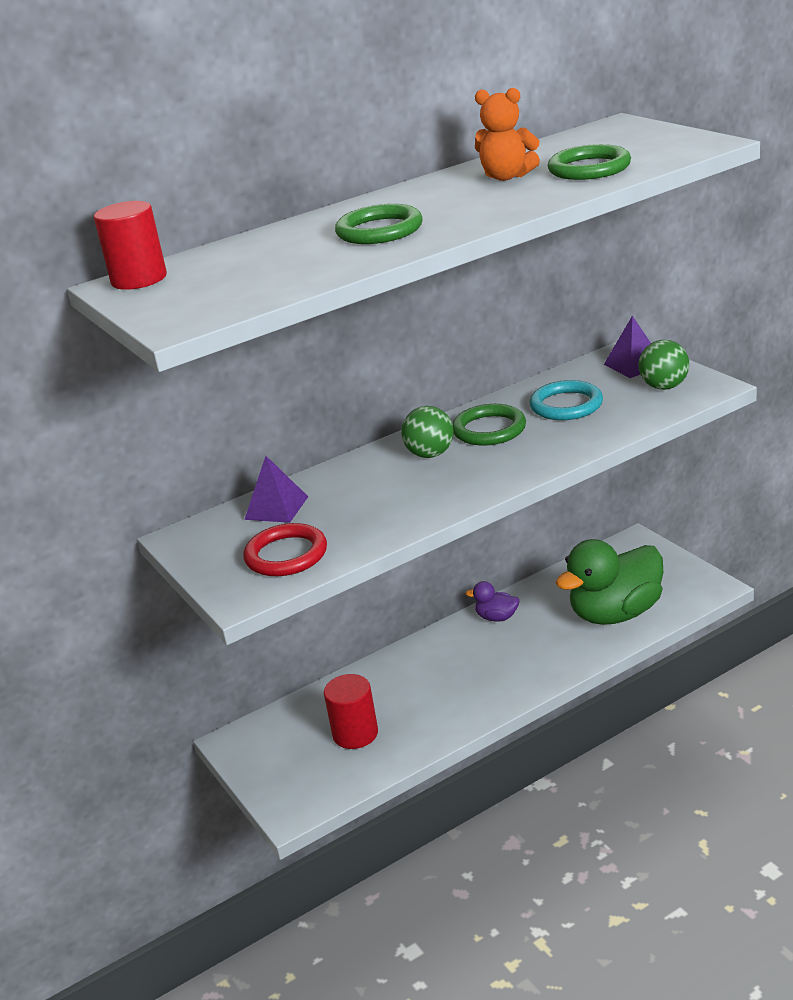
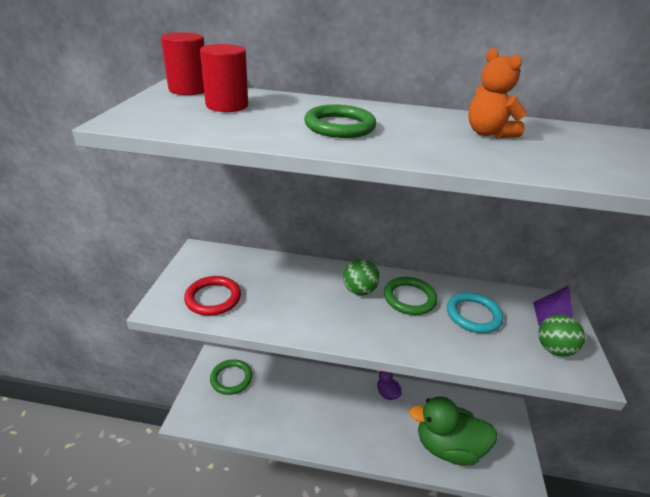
camera: 35 degrees right, 5 degrees up
(276, 508) = (253, 266): purple pyramid -> none
(355, 734) = (255, 401): red cylinder -> red cylinder (227, 105)
(589, 168) = (557, 157): green ring -> green ring (231, 378)

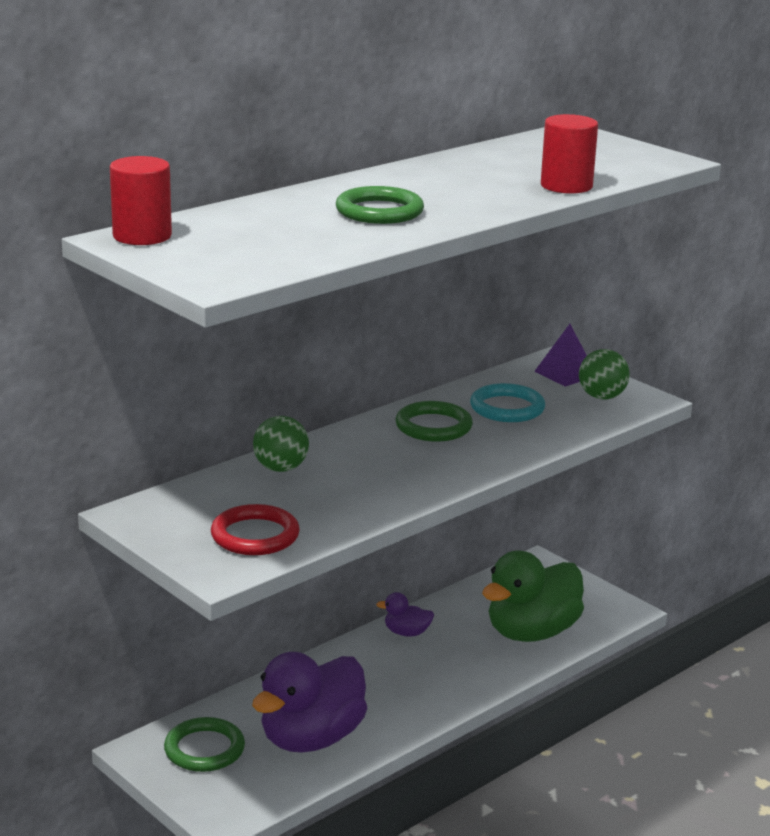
camera: 50 degrees left, 10 degrees down
(227, 105) = (237, 234): red cylinder -> red cylinder (566, 186)
(270, 411) = (311, 739): none -> purple duck
(359, 290) = (378, 447): green ball -> green ball (280, 468)
(488, 133) = (485, 172): orange teddy bear -> none

